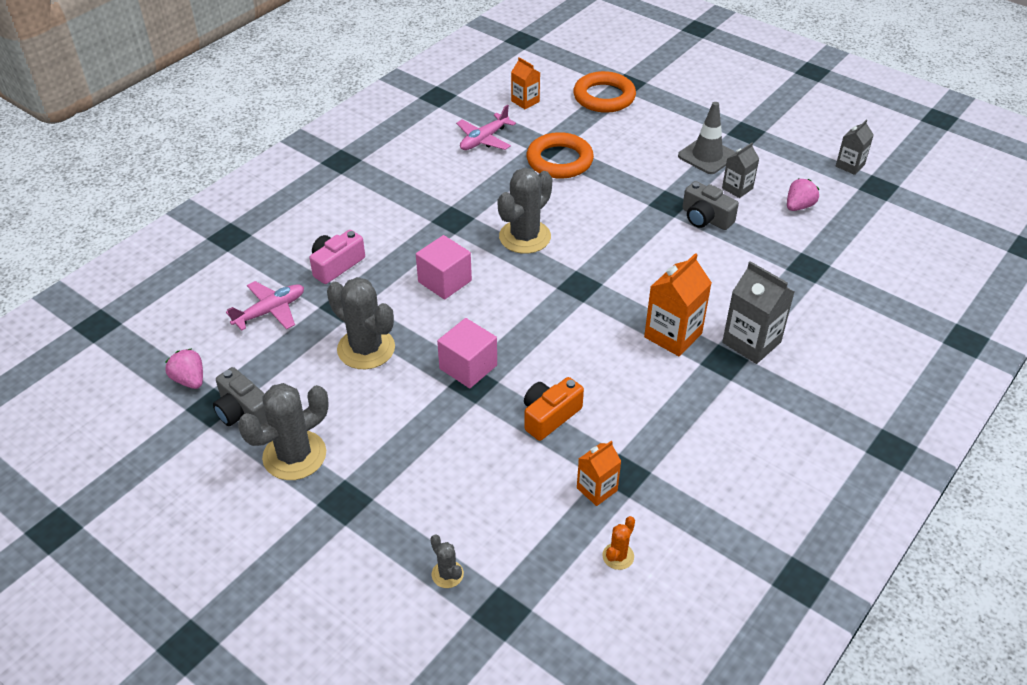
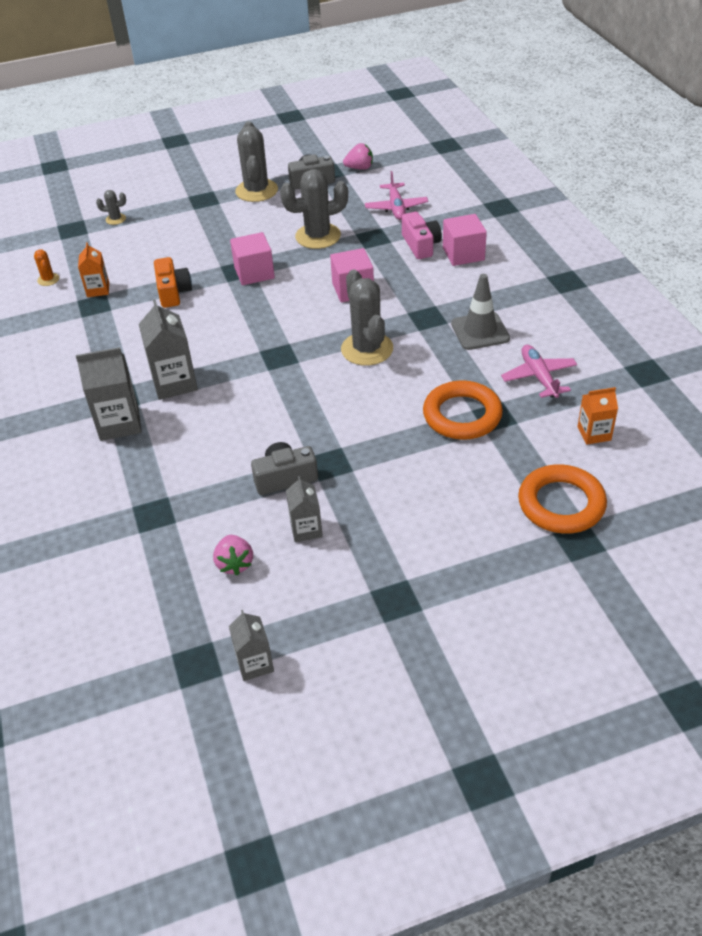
camera: 125 degrees right, 0 degrees up
(335, 232) = (463, 254): none -> pink cube
(673, 335) = (174, 383): orange carton -> grey carton
(707, 156) = (380, 535): grey traffic cone -> grey traffic cone (480, 331)

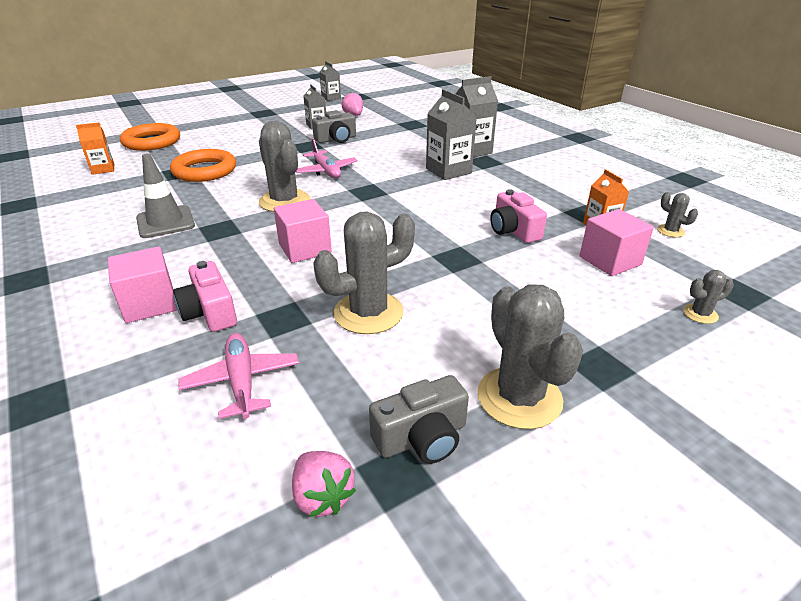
camera: 165 degrees right, 10 degrees down
(48, 279) = (670, 231): orange cactus -> grey cactus
(173, 292) = (513, 230): orange camera -> pink camera
(254, 273) = (433, 257): pink cube -> pink cube (610, 260)
(359, 168) = (322, 496): pink strawberry -> pink strawberry turned 105 degrees counterclockwise
(539, 377) = (125, 195): pink plane -> pink plane (326, 171)

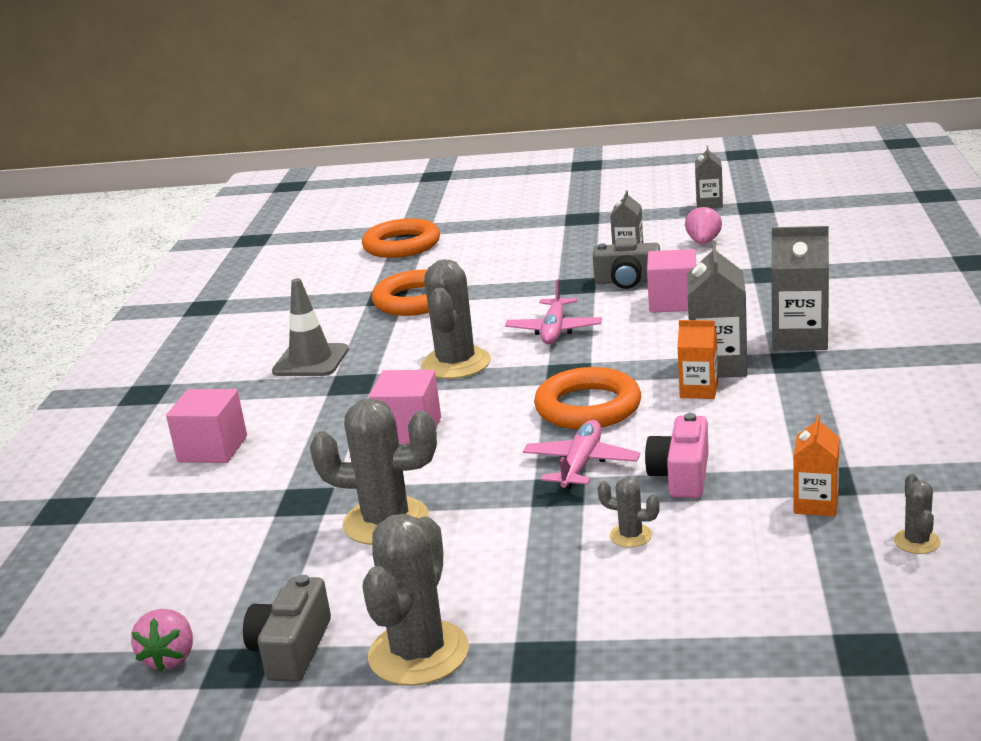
camera: 40 degrees right, 10 degrees down
(103, 169) = (317, 276): orange carton -> orange carton (699, 390)
(210, 312) = (251, 473): pink camera -> none
(242, 381) = (210, 546): pink plane -> pink plane (581, 464)
(406, 207) = (588, 407): none -> orange ring
(422, 437) = (291, 649): grey camera -> grey camera turned 90 degrees clockwise
(610, 260) = (751, 553): pink cube -> pink cube (673, 302)
(700, 314) = (761, 655): grey cactus -> grey cactus (631, 536)

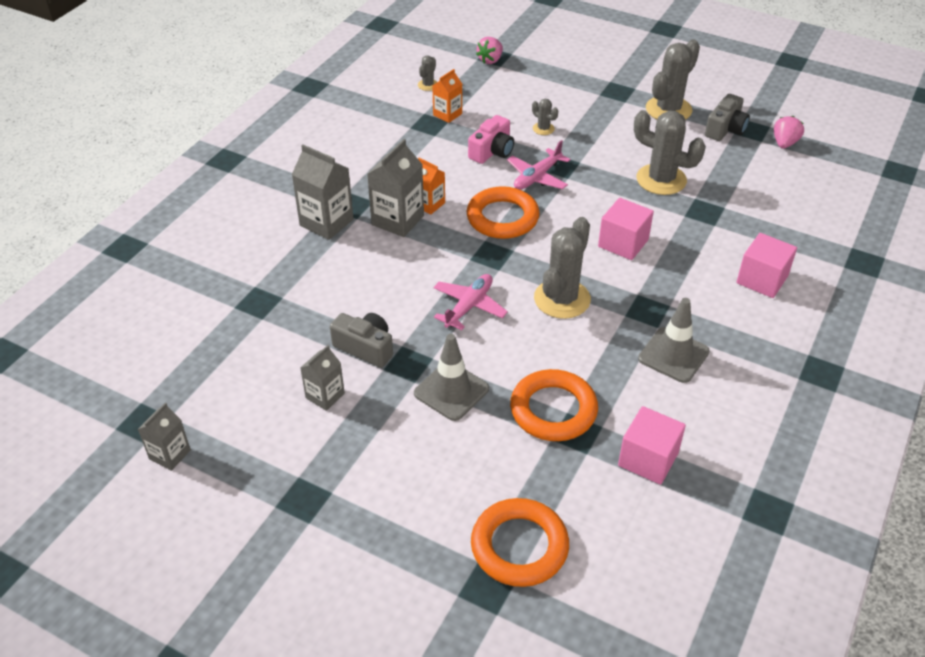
camera: 160 degrees left, 20 degrees up
(519, 284) = (451, 391): none -> grey traffic cone
(673, 302) = (360, 300): pink cube -> pink cube (648, 459)
(703, 242) = (253, 378): pink strawberry -> pink strawberry (490, 60)

